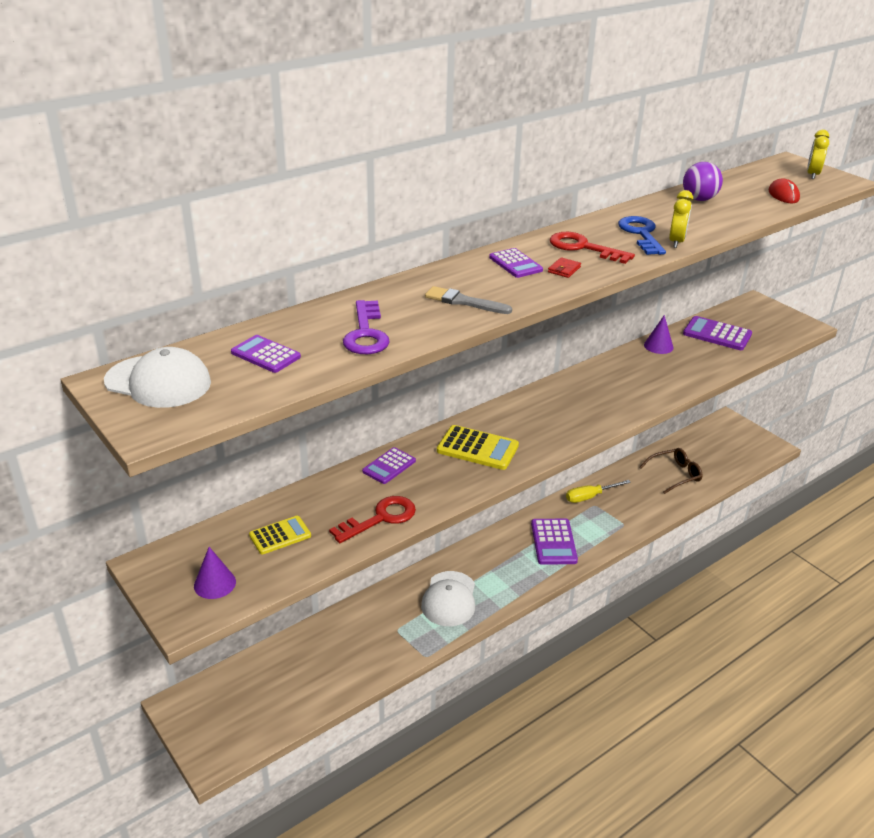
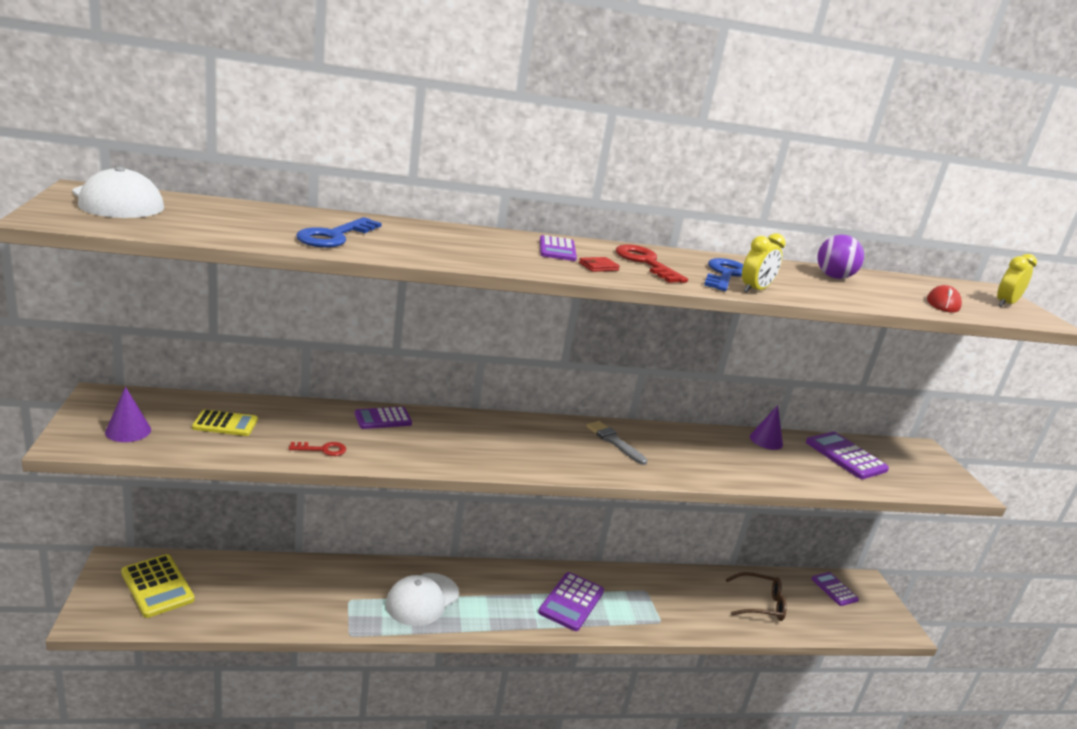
camera: 25 degrees right, 10 degrees down
(265, 355) = (228, 218): purple calculator -> purple calculator (834, 589)
(366, 334) = (334, 236): purple key -> blue key
(380, 518) = (323, 449): red key -> red key, size x0.57
(464, 302) = (461, 251): grey brush -> grey brush (614, 442)
(477, 448) = (479, 440): yellow calculator -> yellow calculator (157, 586)
(590, 497) = (648, 581): yellow screwdriver -> none

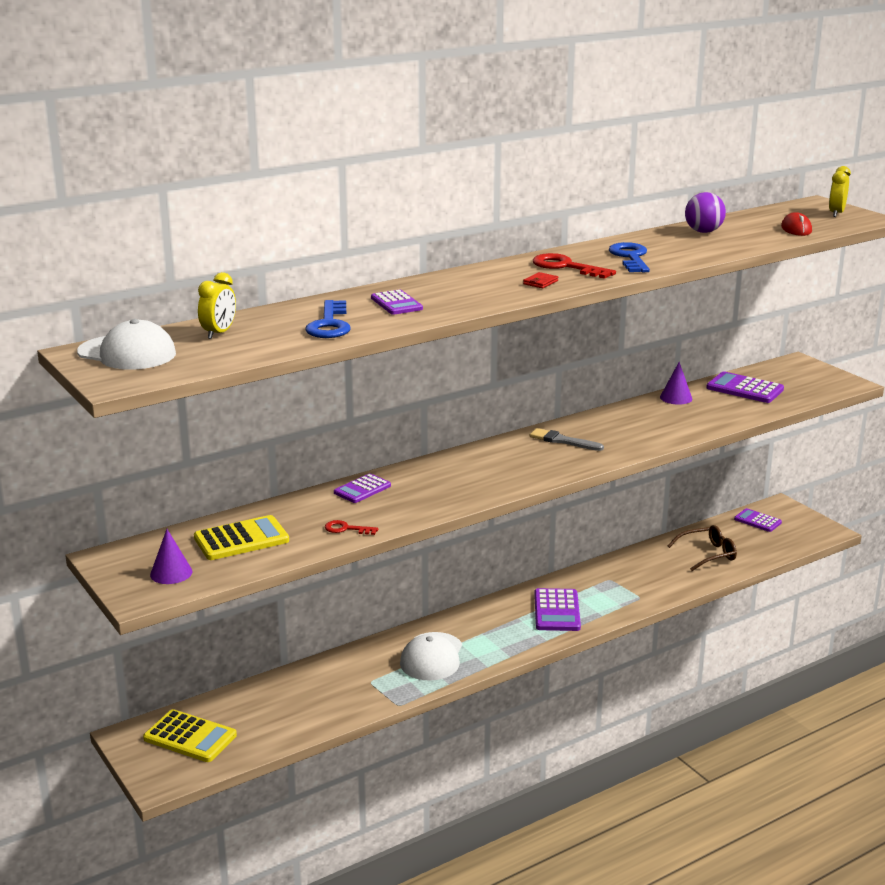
camera: 20 degrees left, 0 degrees up
(225, 424) = (241, 539): yellow calculator -> yellow calculator, size x1.52
(323, 449) = (346, 529): red key -> red key turned 135 degrees counterclockwise
(557, 249) = (492, 278): purple calculator -> purple calculator (396, 303)
(755, 290) = (665, 263): yellow clock -> yellow clock (219, 333)

